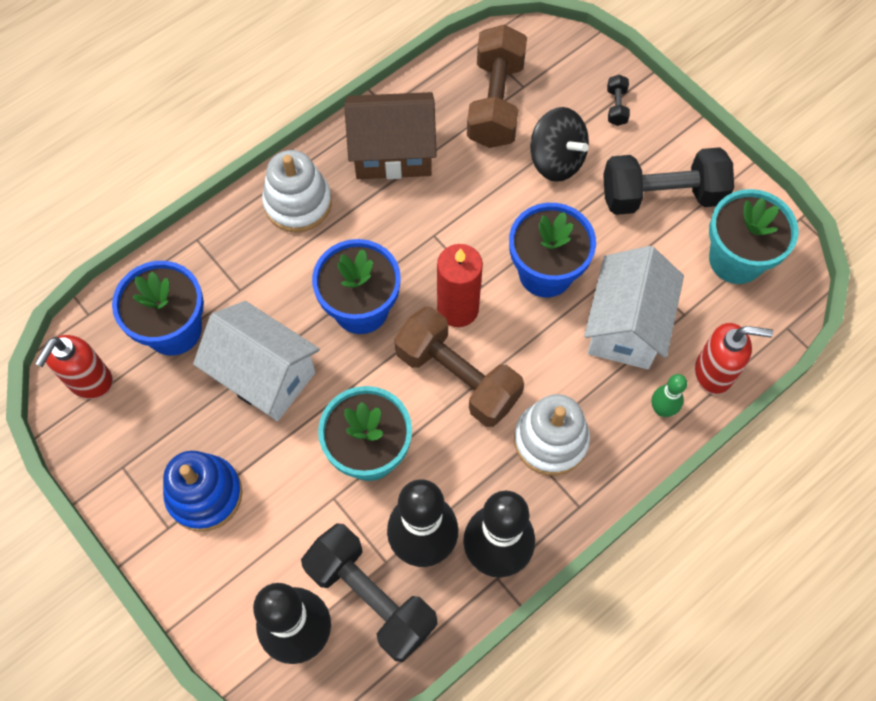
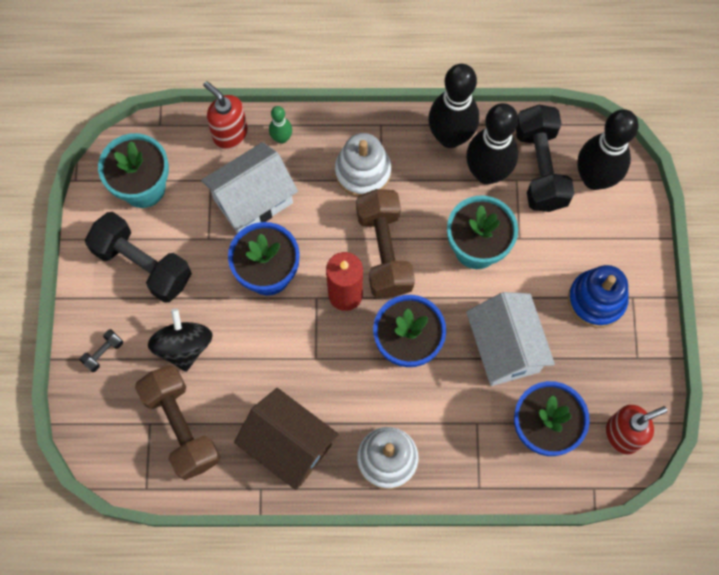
camera: 140 degrees left, 5 degrees up
(495, 102) = (181, 426): brown dumbbell -> brown dumbbell turned 75 degrees counterclockwise

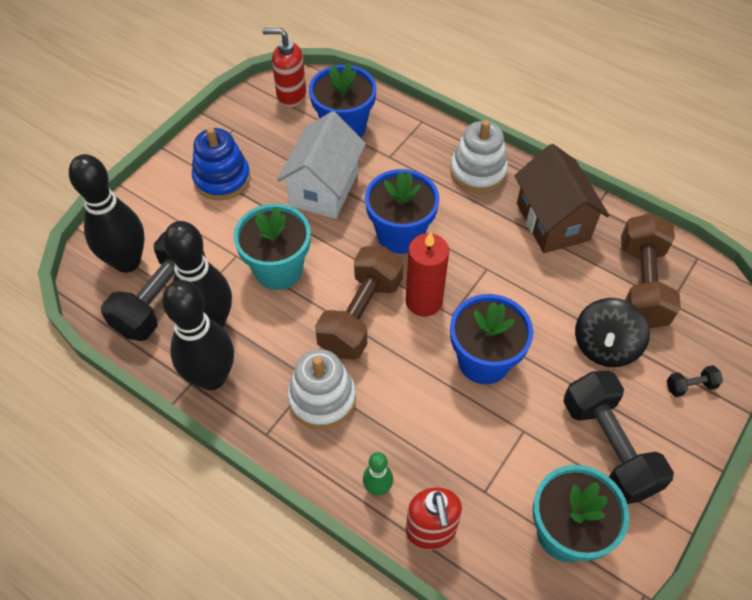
camera: 145 degrees left, 15 degrees down
(253, 201) = (453, 440): white house -> none

